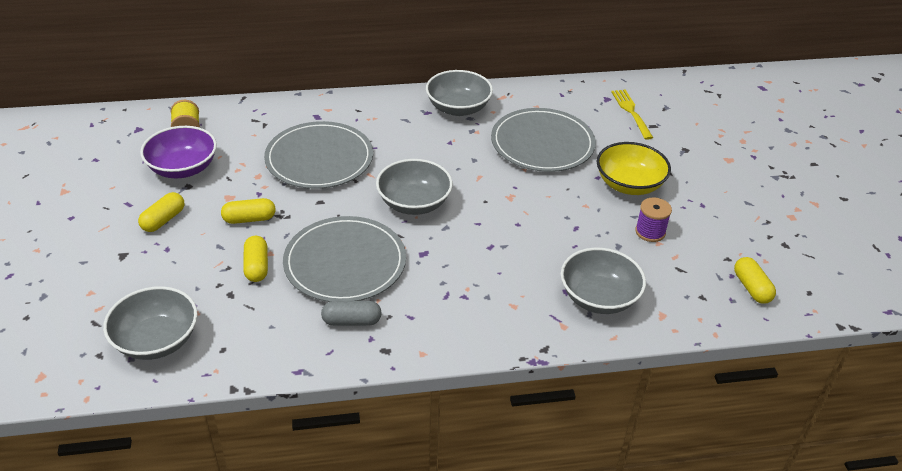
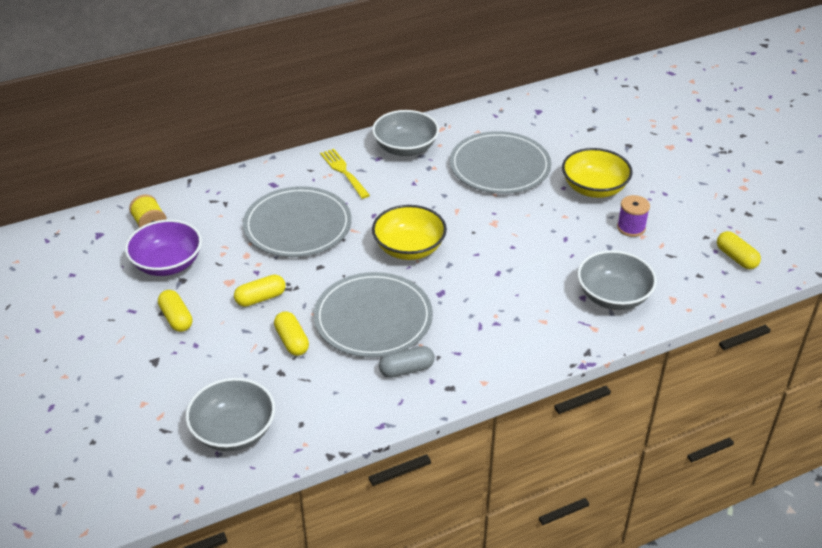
camera: 15 degrees left, 0 degrees up
(163, 220) = (176, 318): yellow capsule -> yellow capsule turned 45 degrees counterclockwise
(414, 203) = (409, 248): grey bowl -> yellow bowl
(631, 112) = (566, 120): yellow fork -> yellow fork (344, 172)

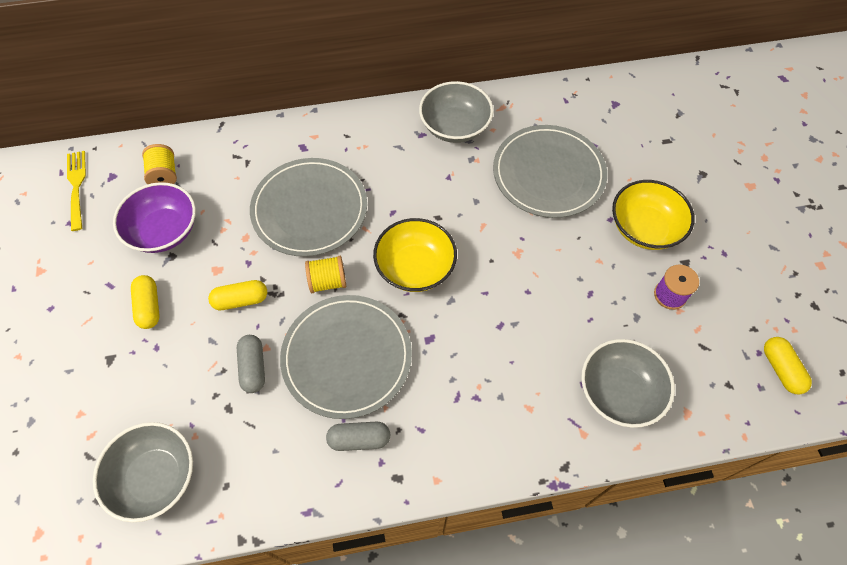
camera: 15 degrees right, 20 degrees up
(292, 341) = (253, 367): yellow capsule -> grey capsule
(335, 271) = (328, 281): none -> yellow spool
(344, 172) = (380, 146): yellow fork -> yellow fork (77, 187)

